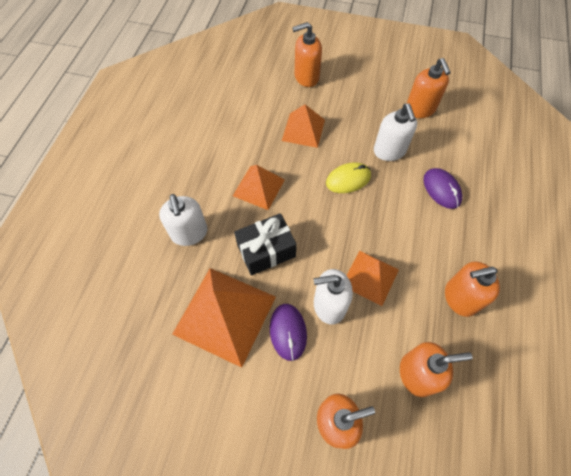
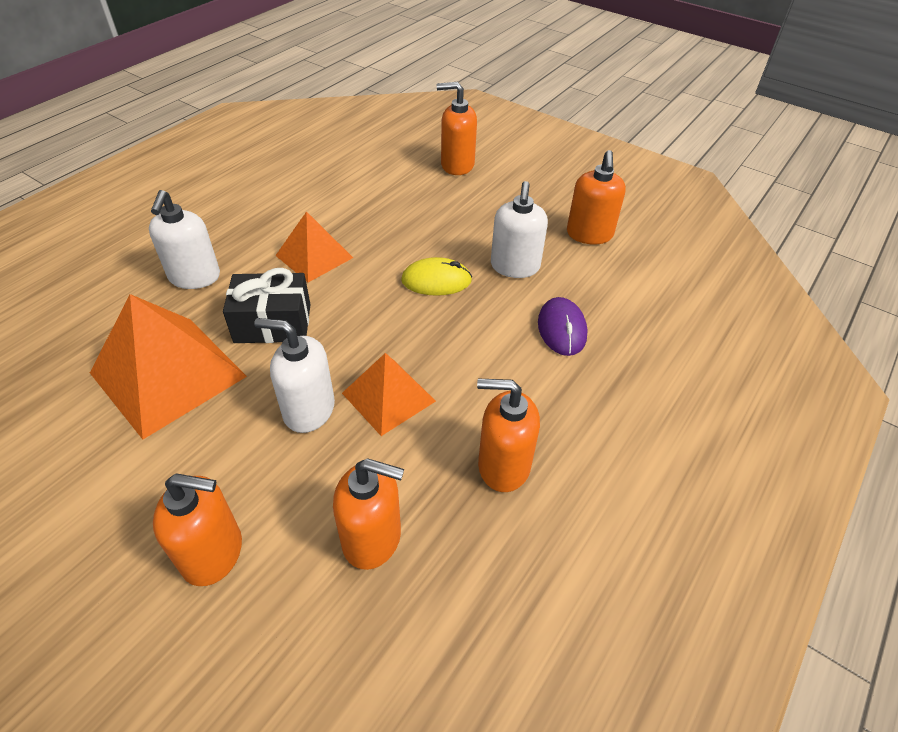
camera: 20 degrees right, 15 degrees down
(288, 332) = (232, 421): purple mouse -> none
(303, 130) = (414, 215): orange pyramid -> none

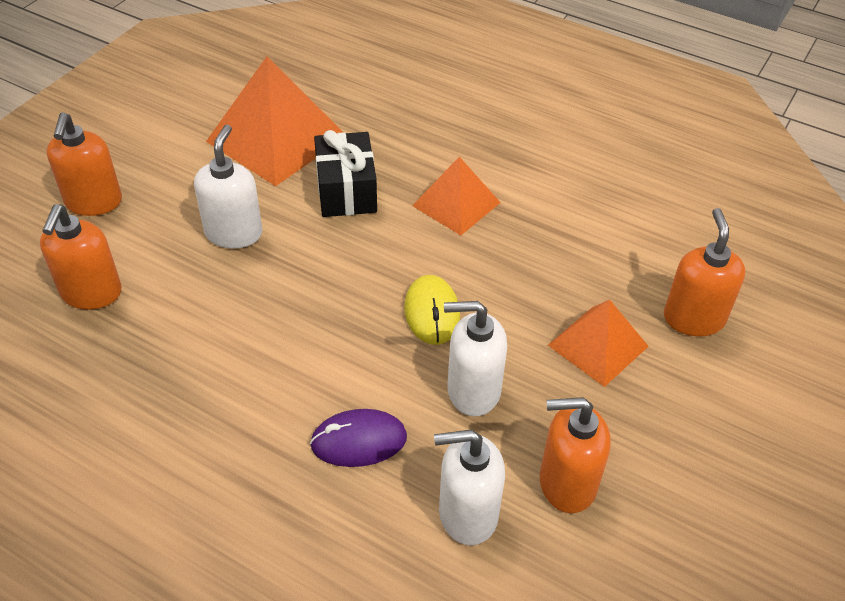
camera: 85 degrees right, 0 degrees up
(194, 277) = (407, 126): white soap dispenser -> white soap dispenser (467, 514)
(388, 397) = (249, 287): orange pyramid -> orange pyramid (598, 345)
(503, 466) = (157, 383): orange soap dispenser -> none

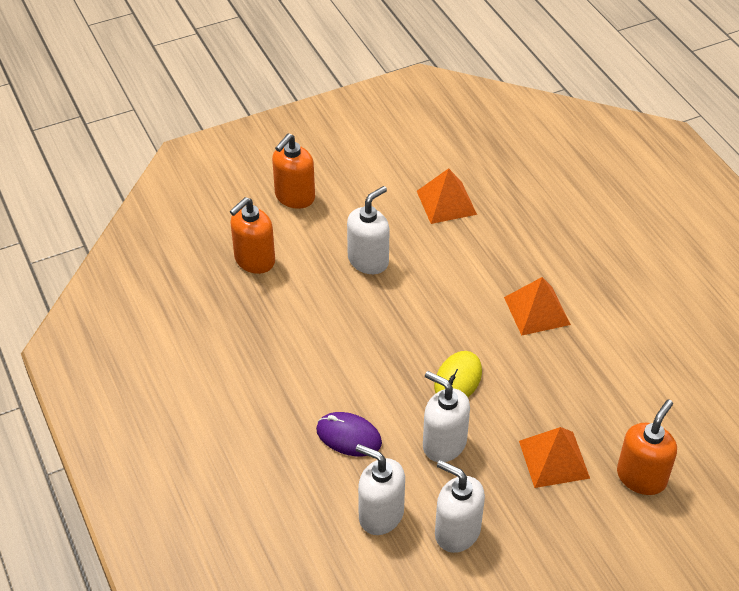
camera: 35 degrees right, 0 degrees up
(277, 138) = (446, 202): orange pyramid -> orange pyramid, size x0.59
(346, 190) = (466, 264): black gift -> none
(566, 483) = (457, 532): orange soap dispenser -> white soap dispenser

